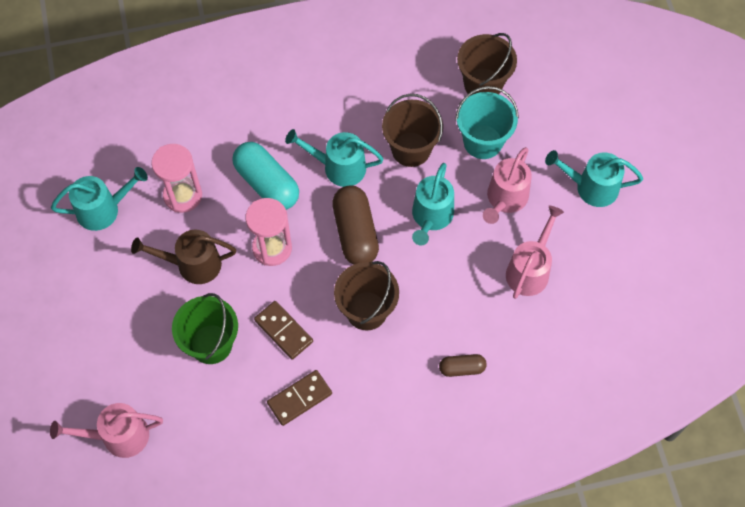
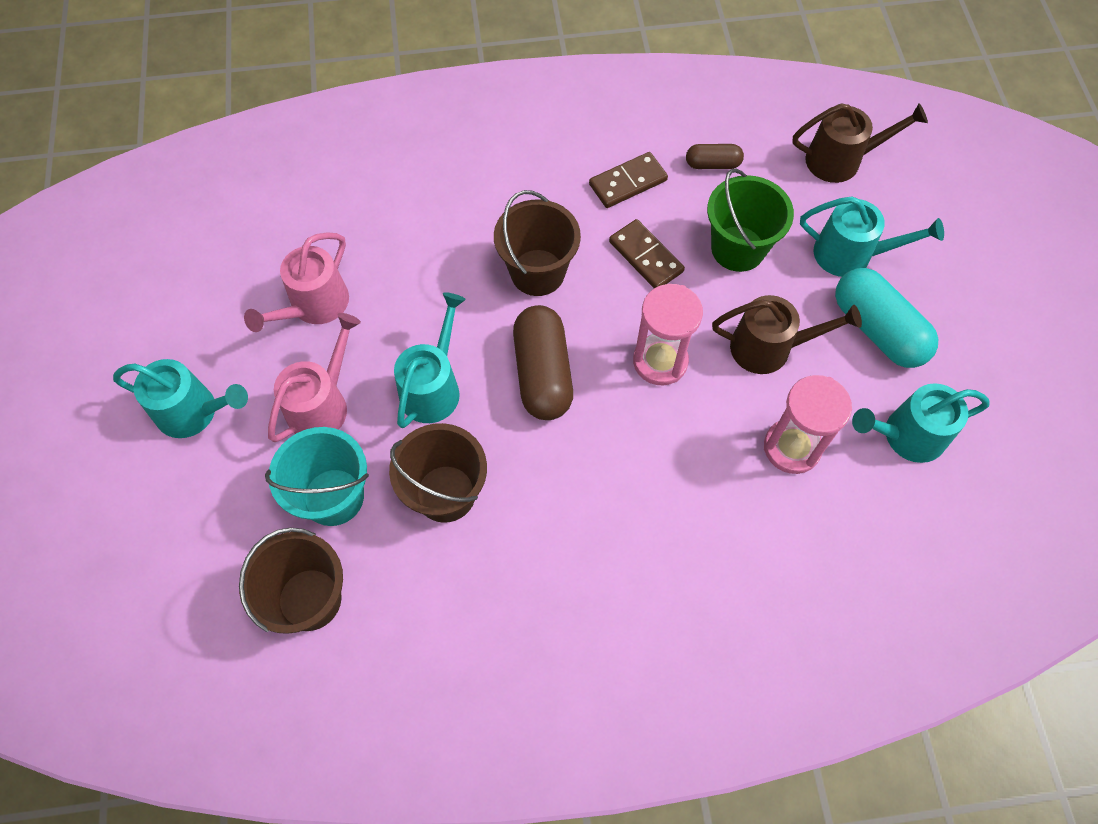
camera: 175 degrees left, 0 degrees up
(119, 436) = (840, 160): pink watering can -> brown watering can
(267, 184) = (667, 456): turquoise capsule -> turquoise capsule (877, 329)
(339, 167) = (558, 473): turquoise watering can -> turquoise watering can (850, 254)
(462, 368) = (428, 199): brown capsule -> brown capsule (712, 164)

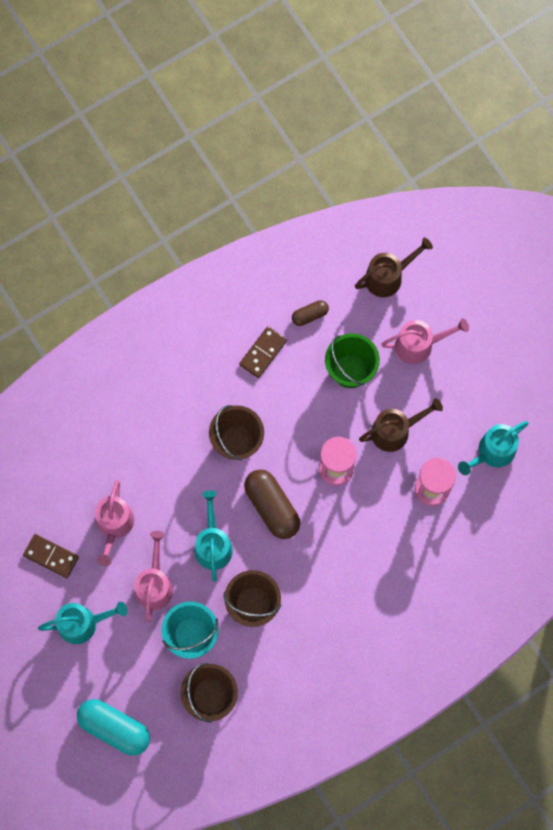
camera: 25 degrees left, 10 degrees up
(645, 257) = (297, 402): brown domino -> brown domino (51, 556)
(850, 254) = (419, 345): turquoise watering can -> pink watering can
(877, 329) = (452, 390): turquoise capsule -> turquoise capsule (114, 728)

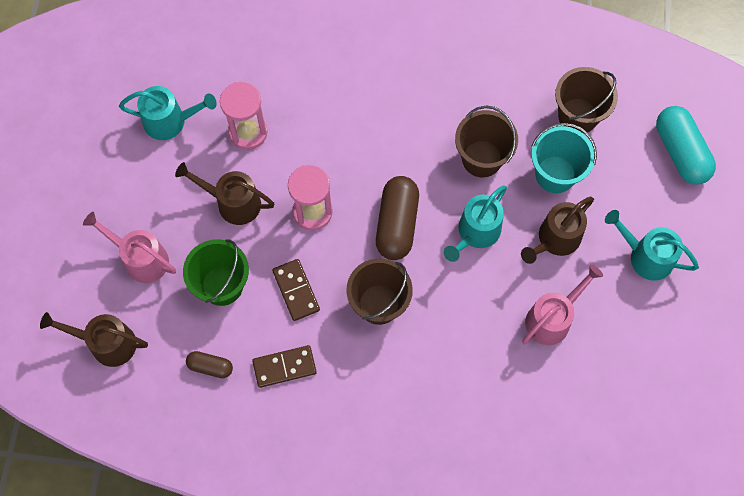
camera: 140 degrees left, 5 degrees down
(51, 556) = (632, 337): brown domino -> brown domino (296, 290)
(154, 585) = (555, 239): pink watering can -> brown watering can

